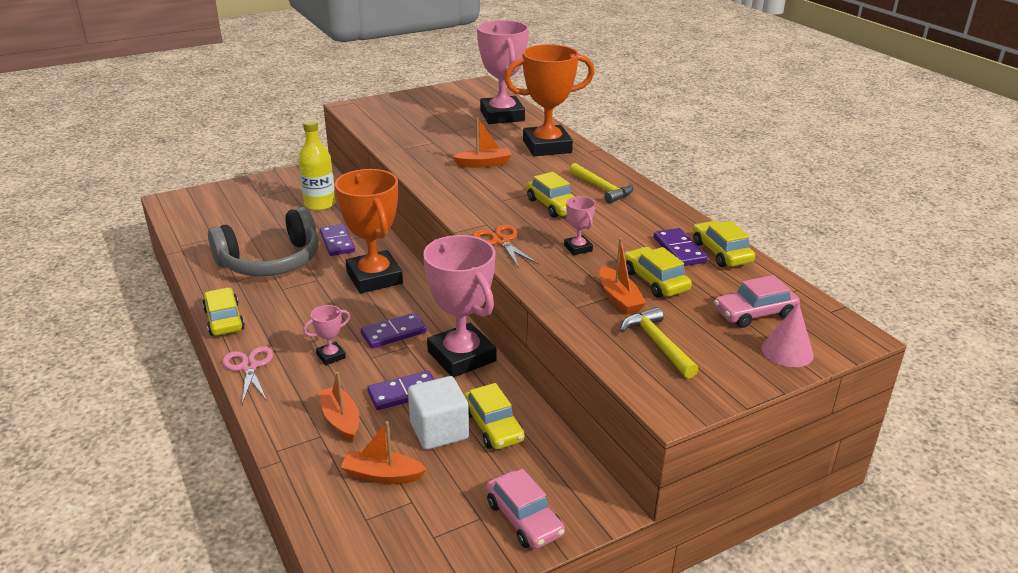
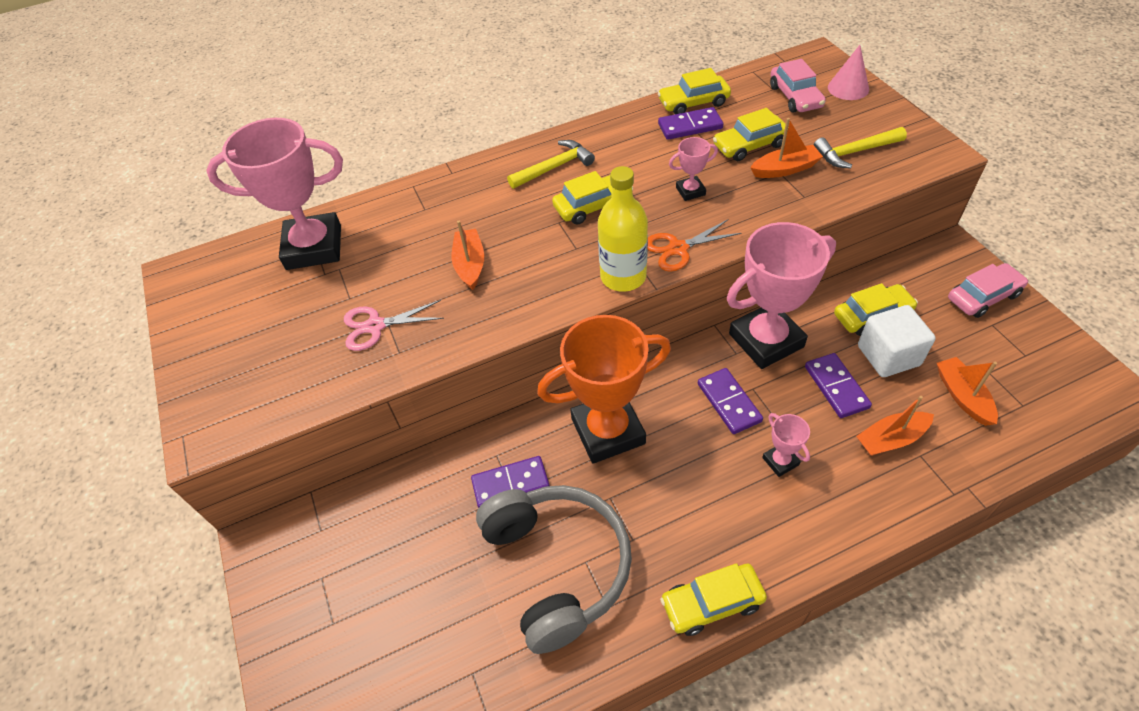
camera: 80 degrees left, 20 degrees up
(249, 367) = (814, 549): pink scissors -> pink scissors (375, 326)
(320, 204) = (388, 522): yellow bottle -> yellow bottle (623, 277)
(382, 475) = (962, 396): orange boat -> orange boat turned 150 degrees clockwise
(547, 146) = (430, 207): orange trophy -> none

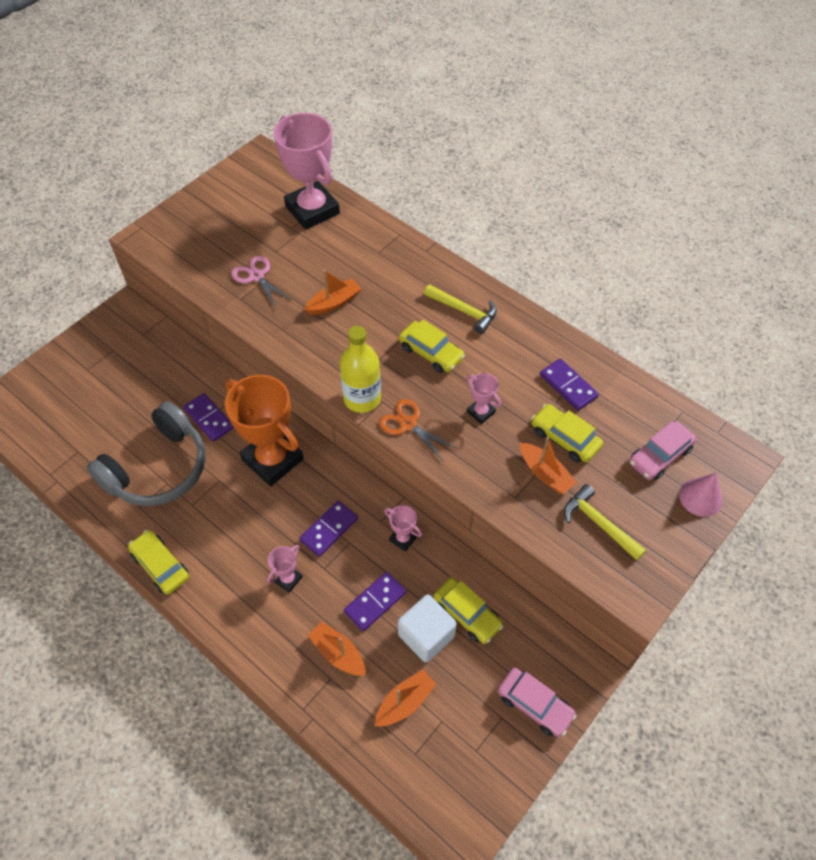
camera: 60 degrees right, 5 degrees up
(693, 103) = (604, 378): yellow car -> none
(766, 340) = (403, 539): pink trophy -> pink trophy, size x0.43

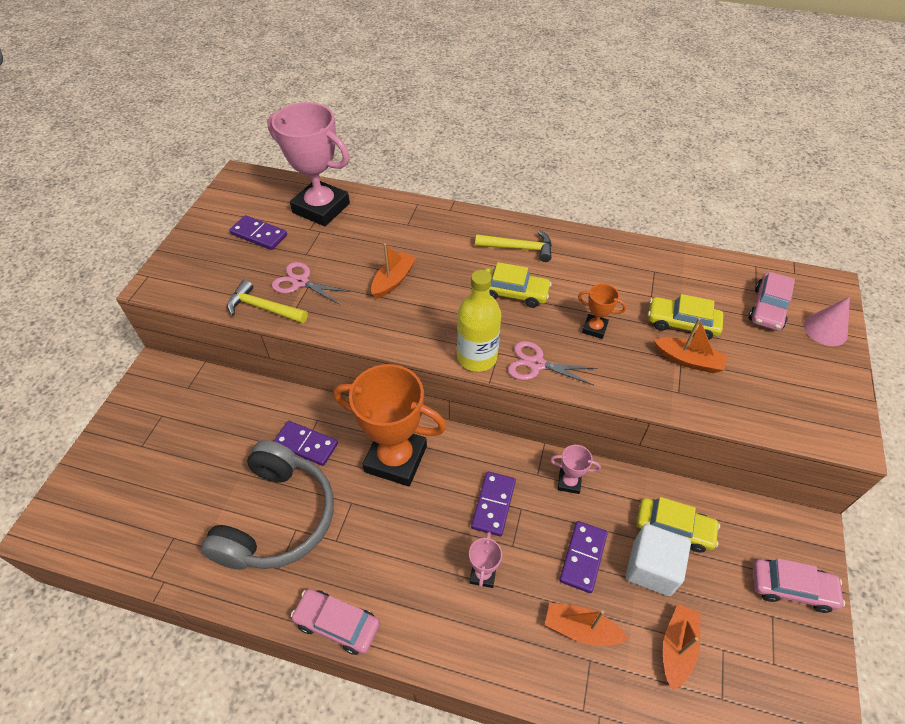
camera: 25 degrees left, 5 degrees down
(161, 566) = (337, 624): yellow car -> pink car
(408, 424) = (536, 364): orange scissors -> pink scissors
(481, 412) = (594, 328): pink trophy -> orange trophy
(568, 386) = (652, 279): purple domino -> purple domino (259, 235)
(599, 523) = (765, 386): yellow hammer -> yellow hammer (263, 308)

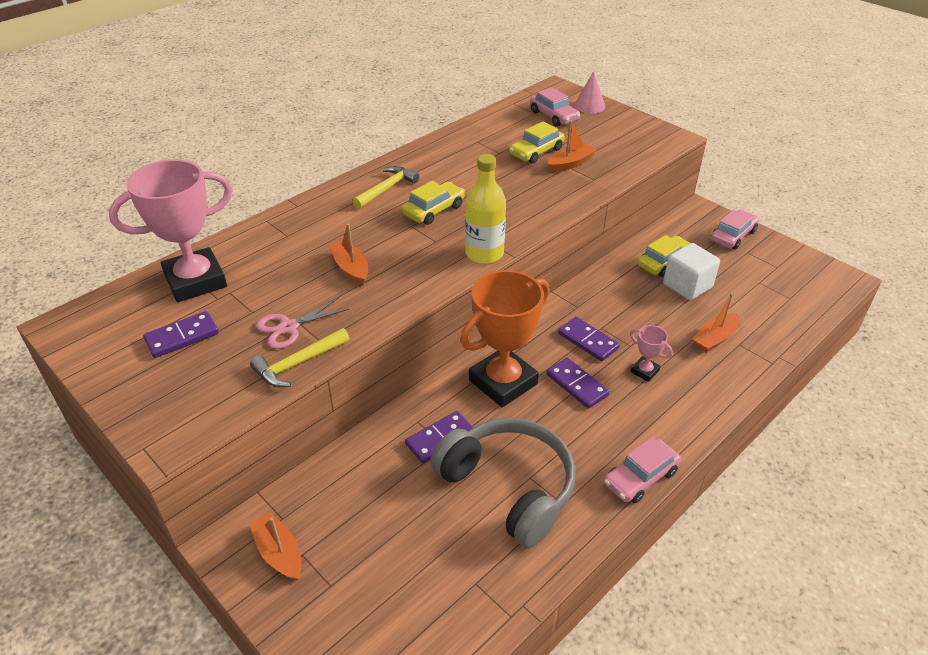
camera: 60 degrees left, 10 degrees down
(536, 364) = (517, 228): pink scissors -> none
(569, 482) = (595, 293): pink trophy -> none
(583, 557) = (661, 313): purple domino -> purple domino (577, 385)
(594, 328) = (507, 188): orange trophy -> none
(677, 648) = (749, 301): orange boat -> orange boat (279, 553)

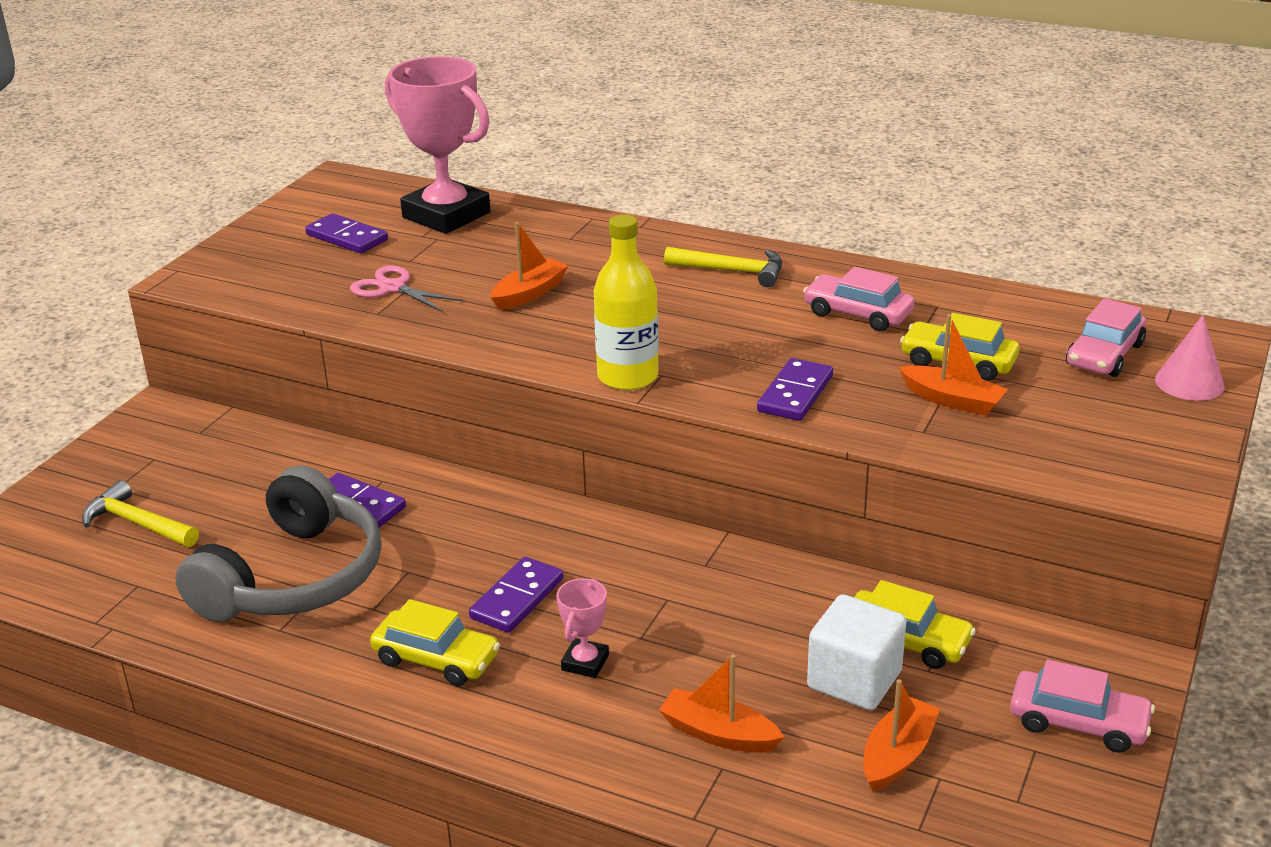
camera: 70 degrees right, 10 degrees down
(279, 553) = (152, 444): orange boat -> orange boat (897, 755)
(298, 364) = (332, 310): yellow hammer -> yellow hammer (137, 523)
(434, 210) = (707, 316): yellow car -> yellow car (436, 659)
(503, 382) = (489, 530): orange trophy -> none
(588, 341) = (625, 591): purple domino -> purple domino (795, 394)
(640, 477) = (350, 693): pink car -> pink car (857, 314)

